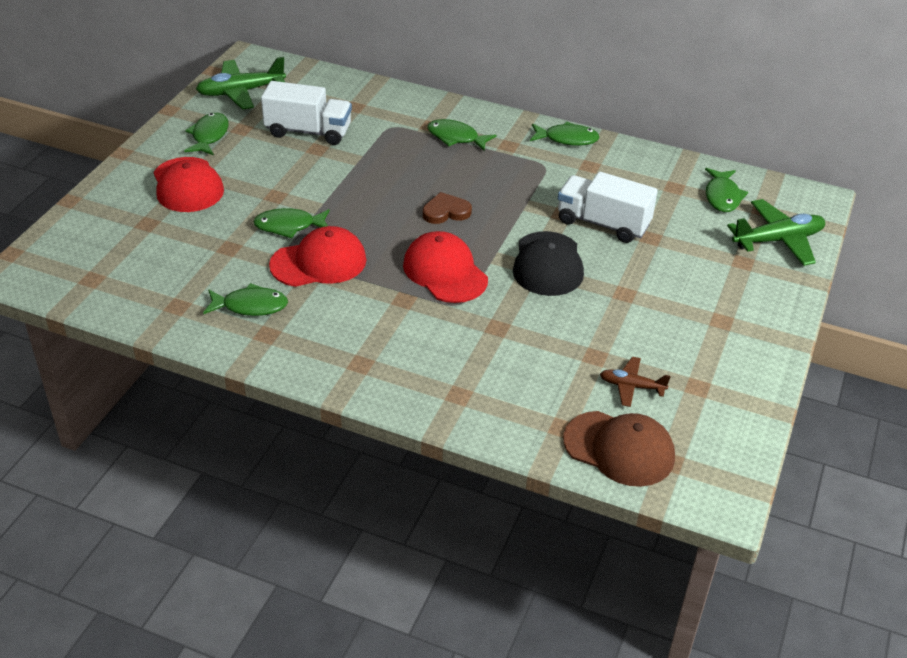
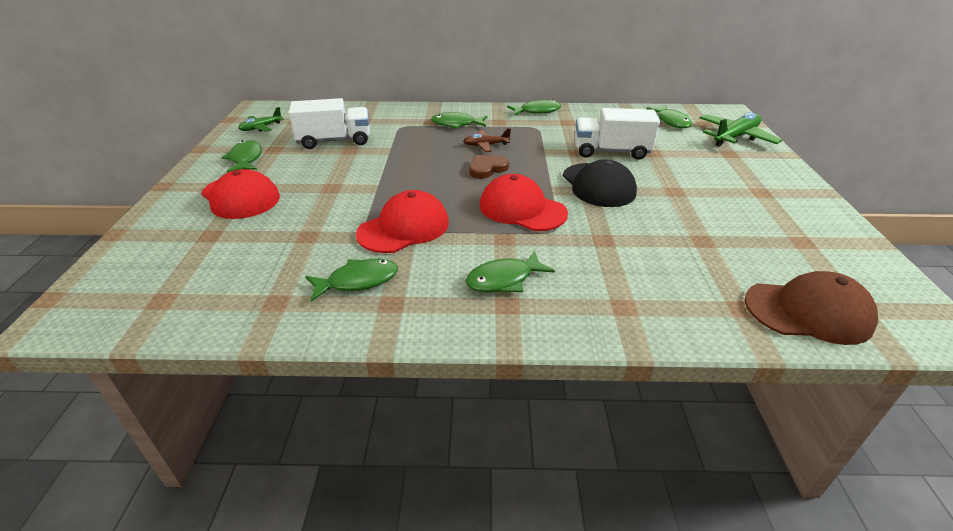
camera: 20 degrees left, 5 degrees down
(240, 92) = (261, 128): green plane -> green plane, size x0.58
(289, 226) = (357, 206): green fish -> green fish (504, 280)
(631, 386) = (756, 256): brown plane -> brown plane (486, 145)

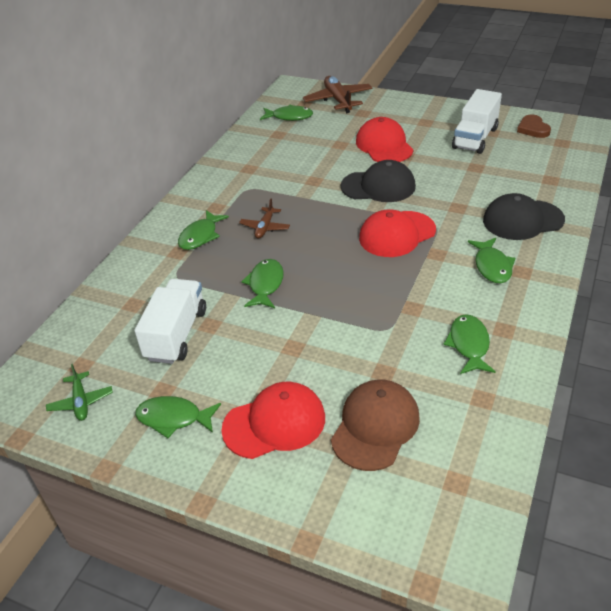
camera: 65 degrees left, 5 degrees up
(404, 228) = (397, 306): red cap -> red cap (384, 145)
(487, 169) = (314, 237): brown heart -> brown heart (533, 129)
(537, 111) = (209, 179): green fish -> green fish (265, 284)
(611, 152) = (325, 163): white truck -> white truck (475, 138)
(618, 293) = (522, 220): none -> black cap
(735, 137) = (338, 100): green plane -> brown plane
(808, 312) = (560, 159): brown cap -> brown cap (375, 427)

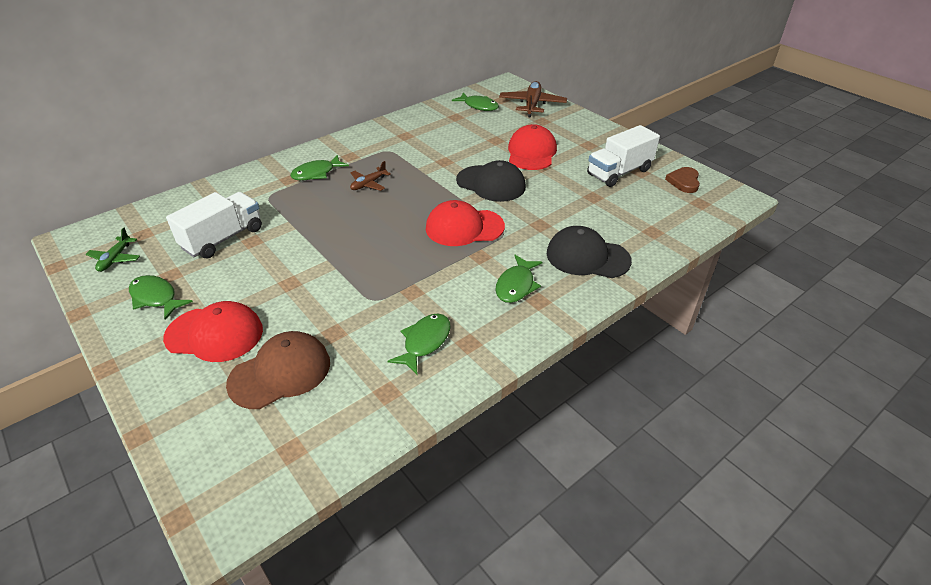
camera: 25 degrees right, 0 degrees up
(265, 284) = (322, 227): green fish -> none

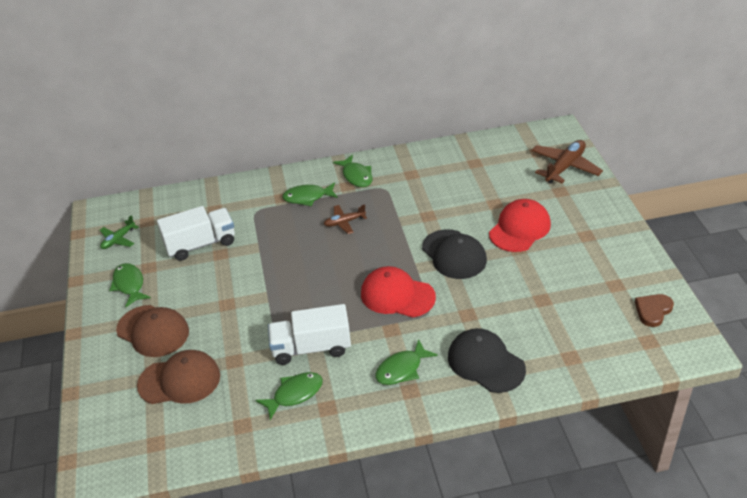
camera: 30 degrees right, 0 degrees up
(214, 334) = (153, 331): red cap -> brown cap
(479, 106) = (507, 155): green fish -> green fish (356, 176)
(619, 172) = (592, 279): white truck -> white truck (311, 348)

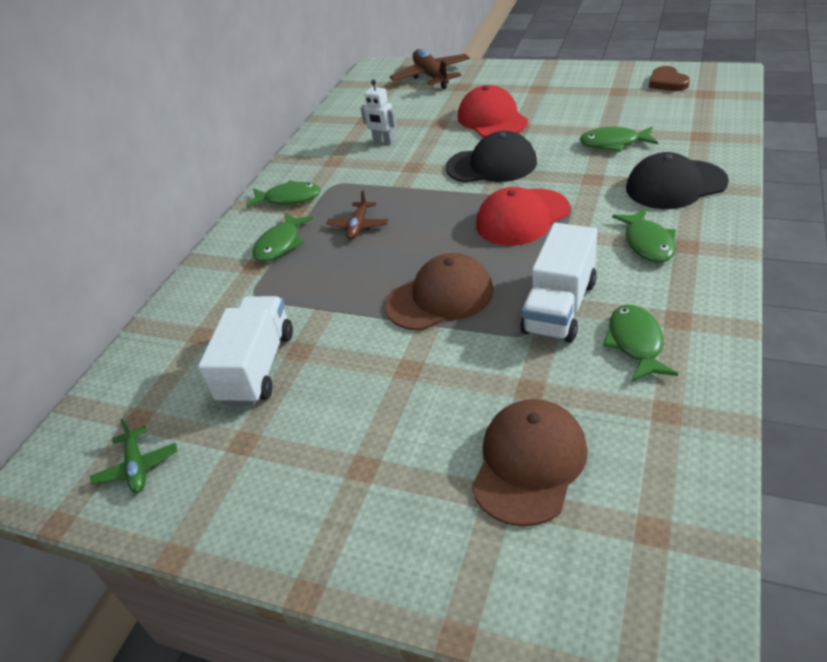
camera: 55 degrees left, 0 degrees up
(129, 285) = (260, 478): green fish -> green fish (613, 143)
(153, 331) = (394, 471): brown cap -> brown cap (440, 297)
(451, 186) = (383, 141): none -> white robot

